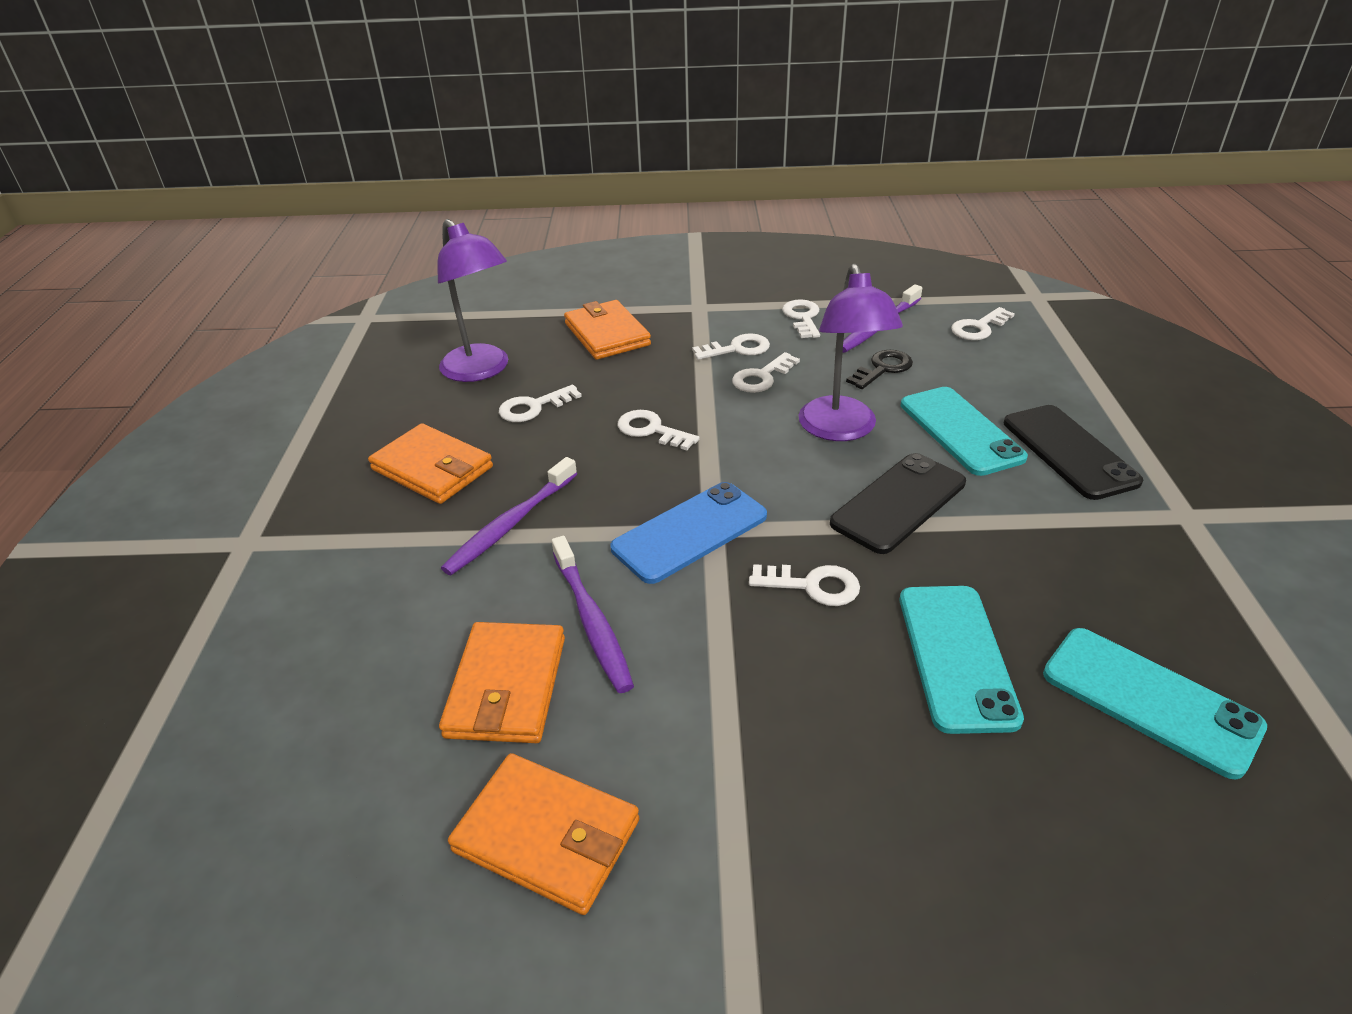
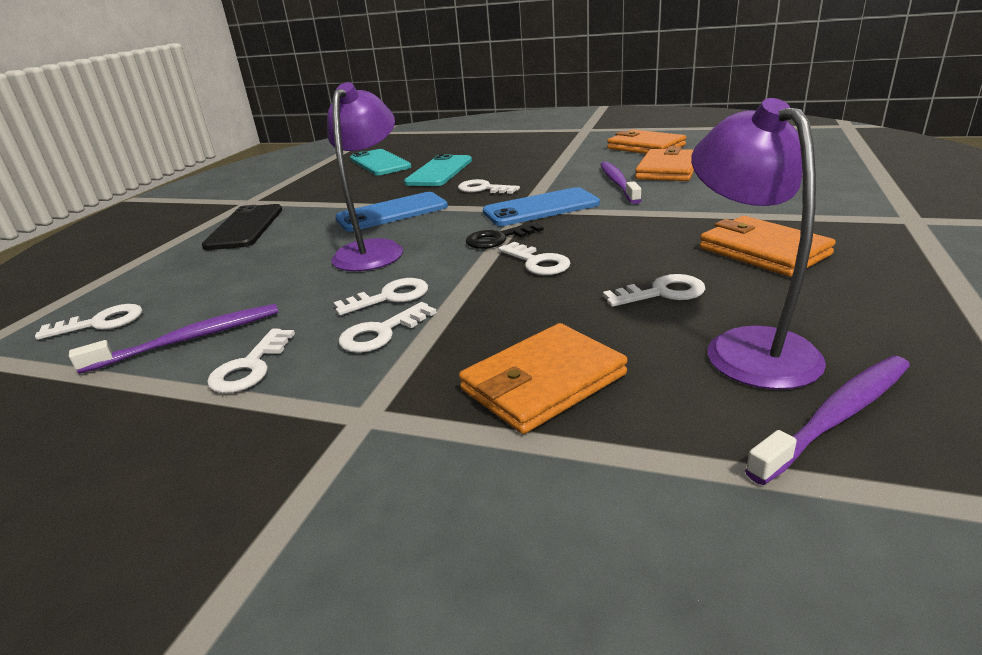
camera: 160 degrees left, 10 degrees down
(511, 524) = (675, 217): purple toothbrush -> purple toothbrush (836, 417)
(607, 334) = (543, 382): orange wallet -> orange wallet turned 60 degrees clockwise
(737, 349) = (382, 333): white key -> white key turned 45 degrees counterclockwise
(882, 369) = (266, 292): black key -> black key (498, 238)
(898, 503) = (392, 213): black phone -> blue phone
(960, 431) = (289, 243): turquoise phone -> none

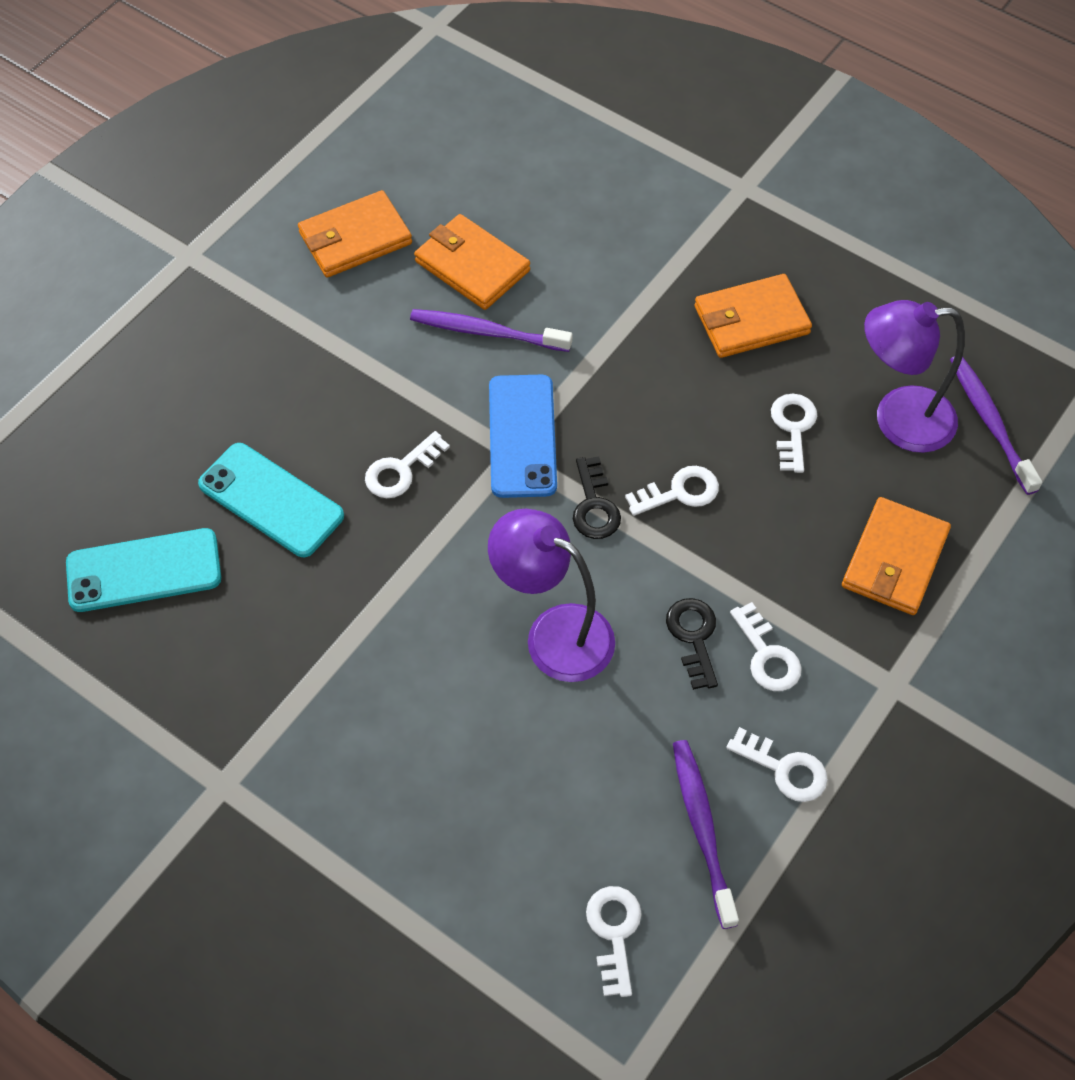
camera: 75 degrees left, 30 degrees up
(245, 227) = (363, 785): black phone -> none
(389, 297) = (694, 637): white key -> black key
(392, 213) = (427, 594): blue phone -> none
(543, 382) = (894, 559): orange wallet -> orange wallet turned 45 degrees clockwise

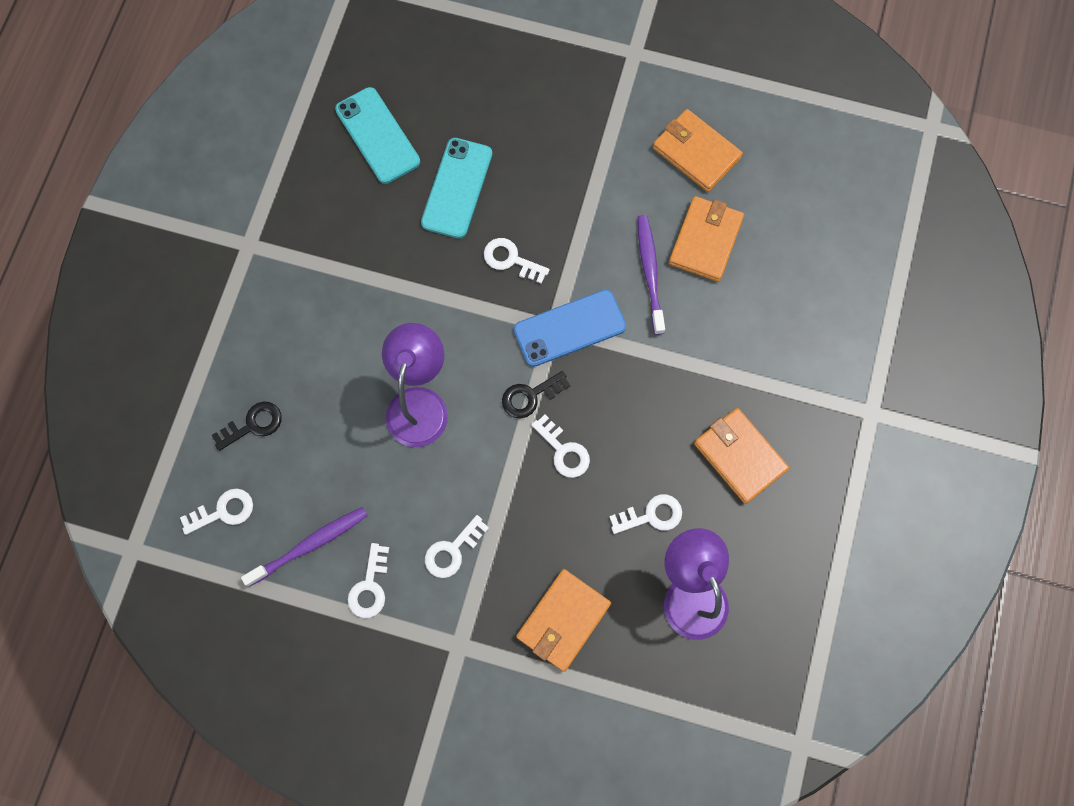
camera: 70 degrees right, 15 degrees up
(694, 637) = (449, 496): black key -> black key (253, 425)
(894, 559) = (563, 620): orange wallet -> orange wallet turned 60 degrees counterclockwise
(990, 423) = (715, 665): purple toothbrush -> none

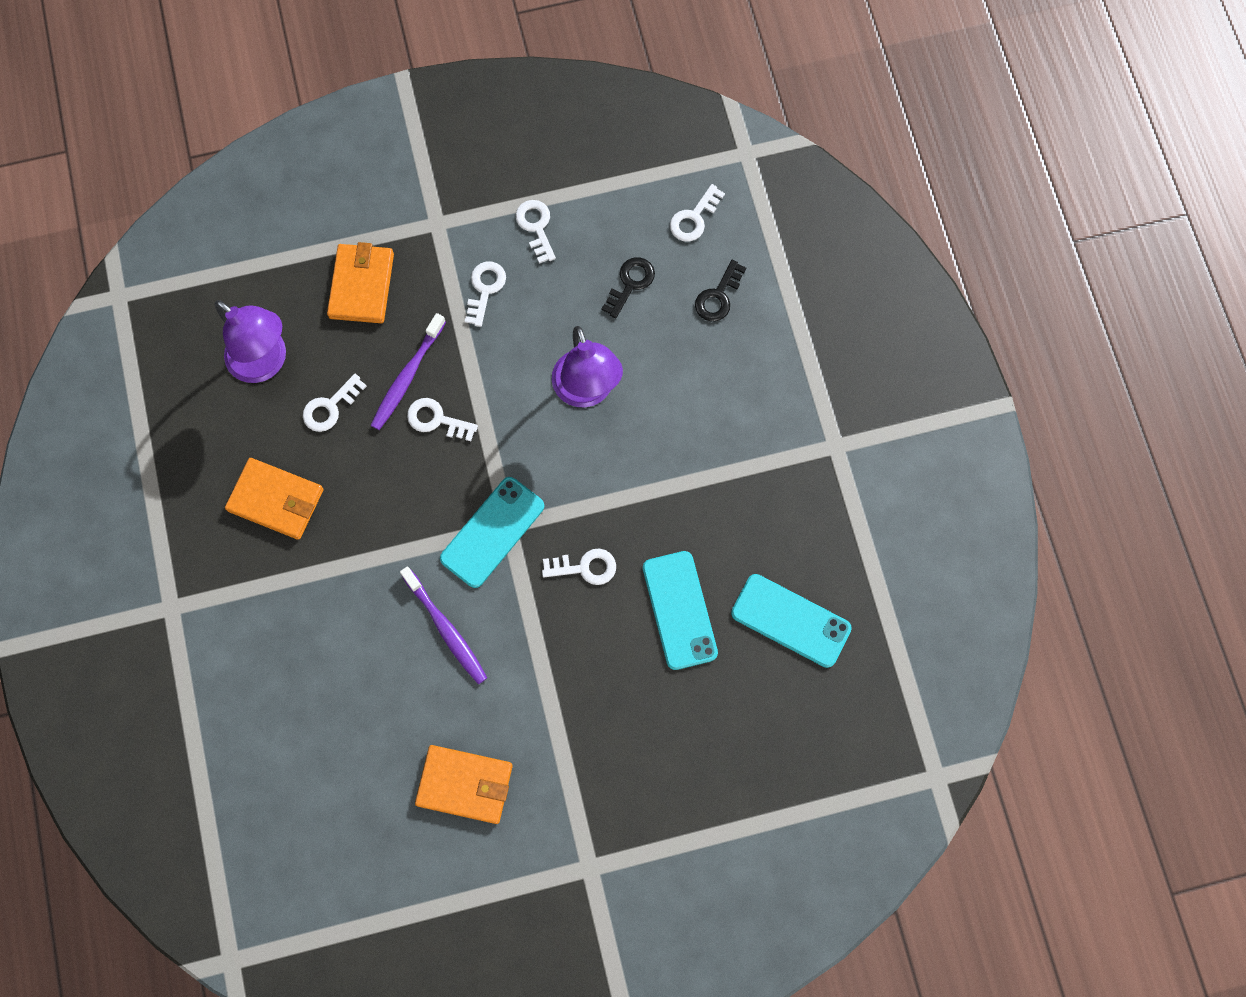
camera: 150 degrees right, 0 degrees up
(309, 545) = (606, 230): purple toothbrush -> purple toothbrush (407, 376)
(530, 396) = (493, 451): black key -> black key (630, 284)
(569, 328) = (492, 532): blue phone -> turquoise phone
(705, 241) = (408, 692): orange wallet -> none

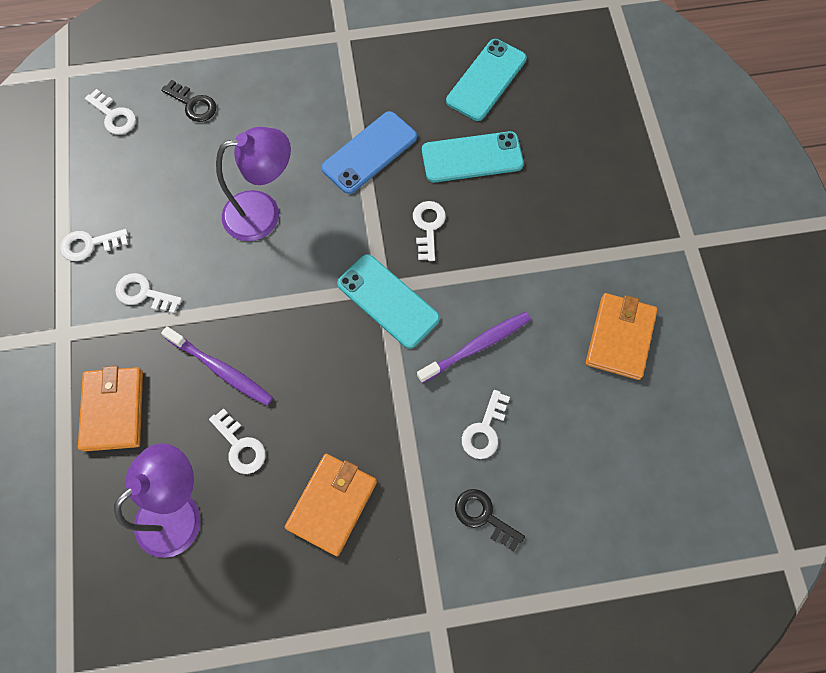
camera: 85 degrees left, 5 degrees down
(362, 285) = (113, 410): orange wallet -> orange wallet turned 75 degrees clockwise
(437, 420) = (270, 344): white key -> white key (484, 430)
(630, 284) = (166, 170): black key -> black key (484, 516)
(674, 494) = (369, 153): none -> blue phone

